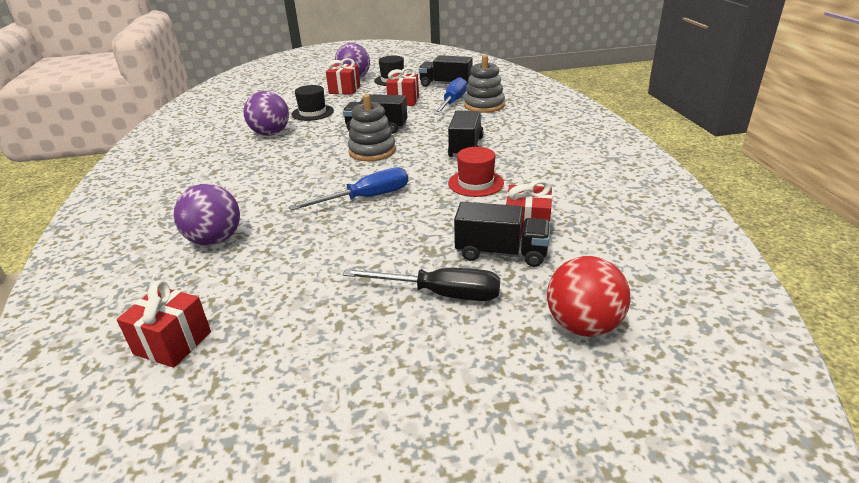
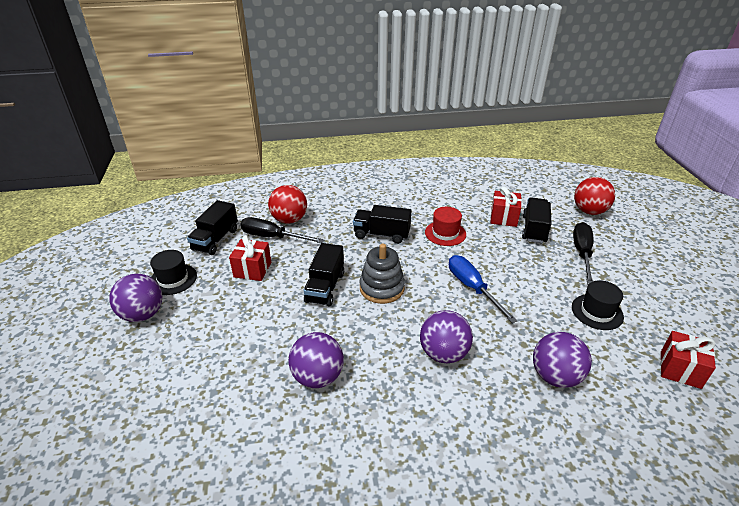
camera: 90 degrees left, 5 degrees up
(273, 181) = (443, 353): none -> purple ball
(312, 112) = (259, 344): black hat -> black hat (597, 312)
(344, 90) = (186, 321): red gift -> none
(453, 102) = (273, 237): blue screwdriver -> black screwdriver
(484, 105) = (289, 220): grey stacking toy -> red ball

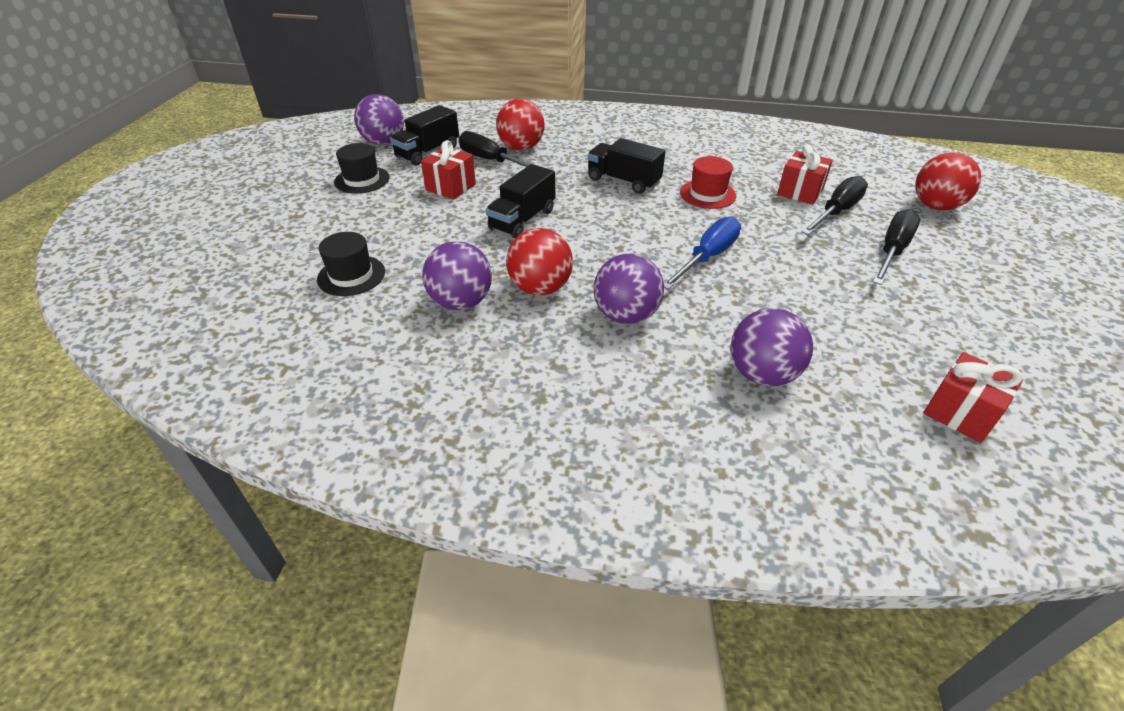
camera: 20 degrees right, 5 degrees up
(143, 314) = (313, 205): purple ball -> purple ball (384, 142)
(371, 346) = (540, 288): none -> red ball
(382, 288) = (590, 234): grey stacking toy -> none
(472, 288) = (707, 257): blue screwdriver -> blue screwdriver turned 45 degrees clockwise
(534, 229) = (836, 212): black truck -> black screwdriver
(597, 312) = (871, 319): black hat -> black hat (351, 275)

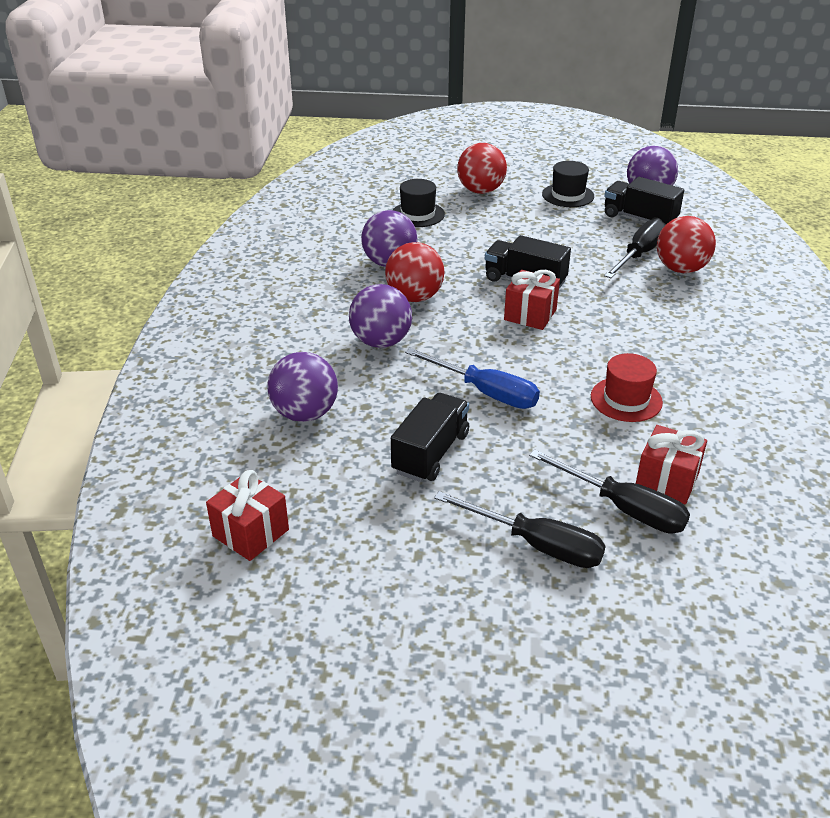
camera: 85 degrees right, 5 degrees down
(451, 187) = (572, 238): red gift -> red gift (530, 315)
(623, 181) = (632, 338): black truck -> black truck (430, 453)
(935, 206) = (682, 623): red ball -> red ball (480, 191)

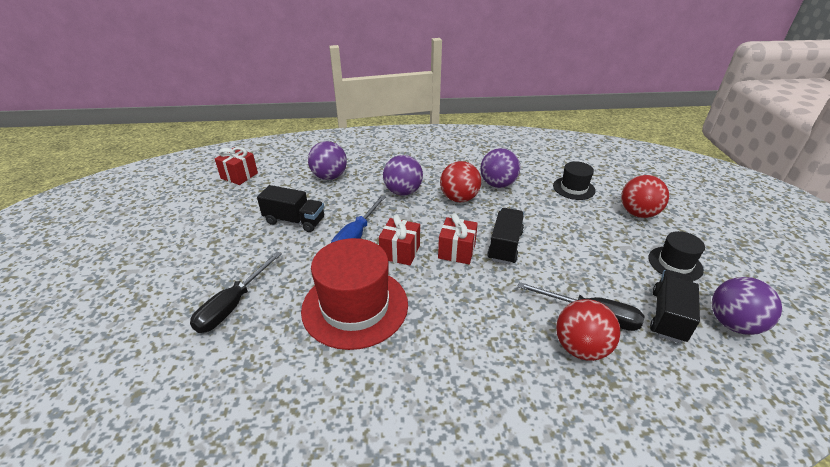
camera: 80 degrees right, 0 degrees up
(536, 545) = (208, 267): black screwdriver -> none
(626, 399) = (355, 306): red hat -> red hat, size x1.90
(667, 480) = (258, 329): red gift -> red gift (400, 252)

